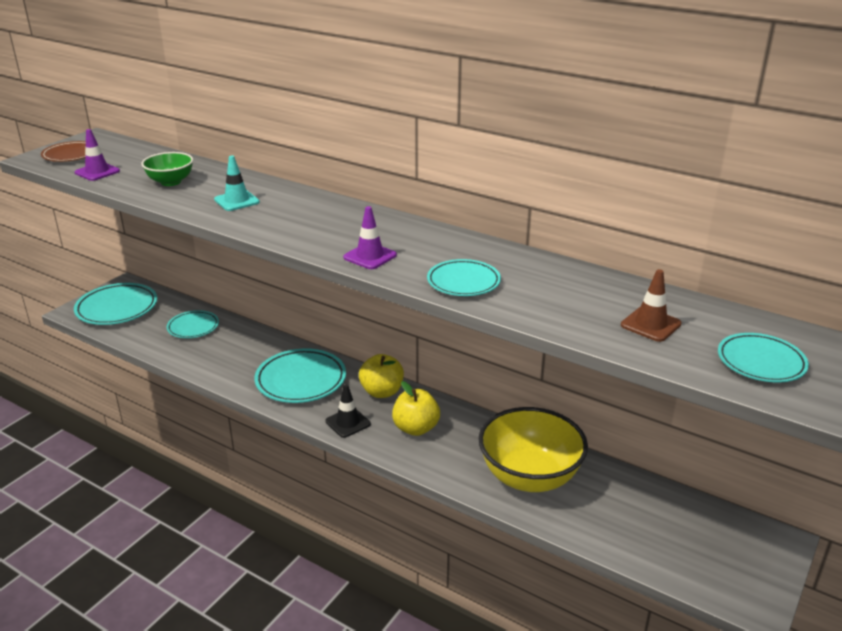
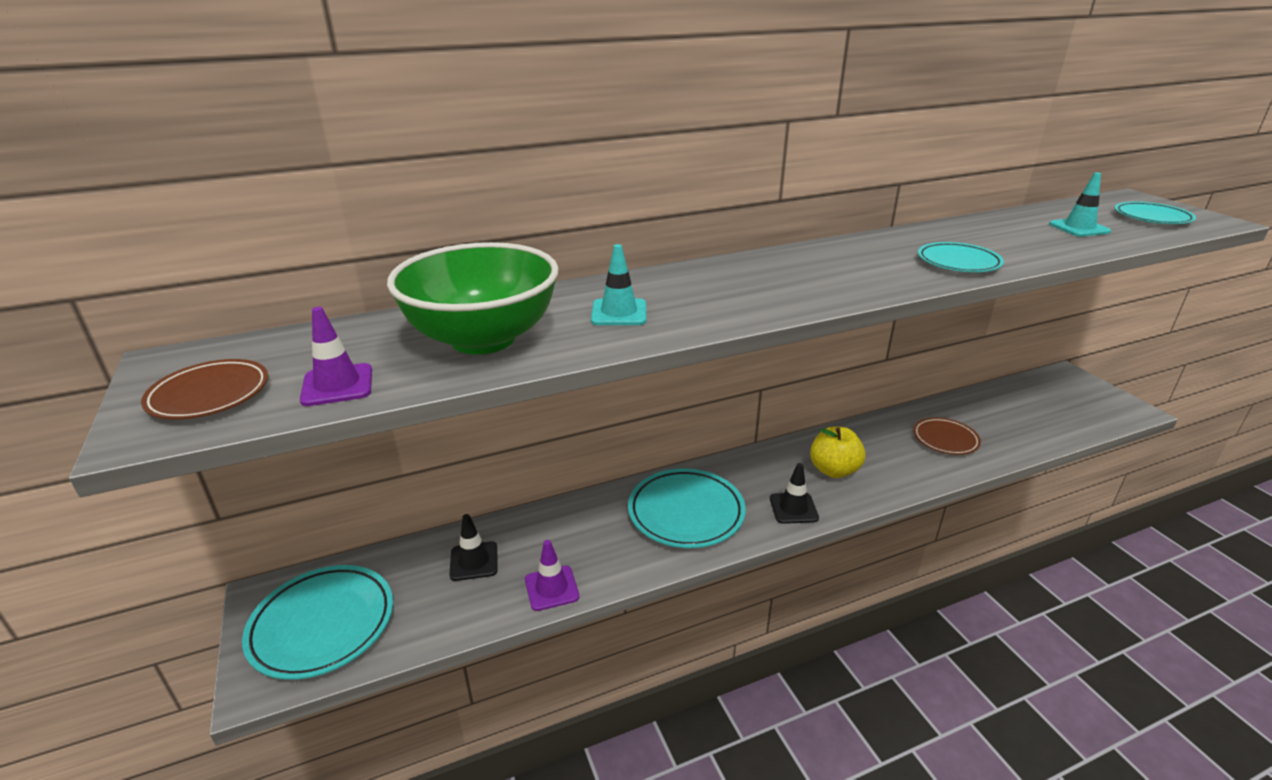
camera: 55 degrees left, 0 degrees up
(170, 182) = (483, 339): green bowl -> green bowl, size x1.91
(193, 327) = (474, 561): turquoise plate -> black traffic cone
(370, 256) = (864, 283): purple traffic cone -> purple traffic cone (551, 588)
(382, 392) = (755, 467): yellow apple -> none
(529, 477) = (945, 439): yellow bowl -> brown plate
(650, 324) = (1079, 228): brown traffic cone -> turquoise traffic cone

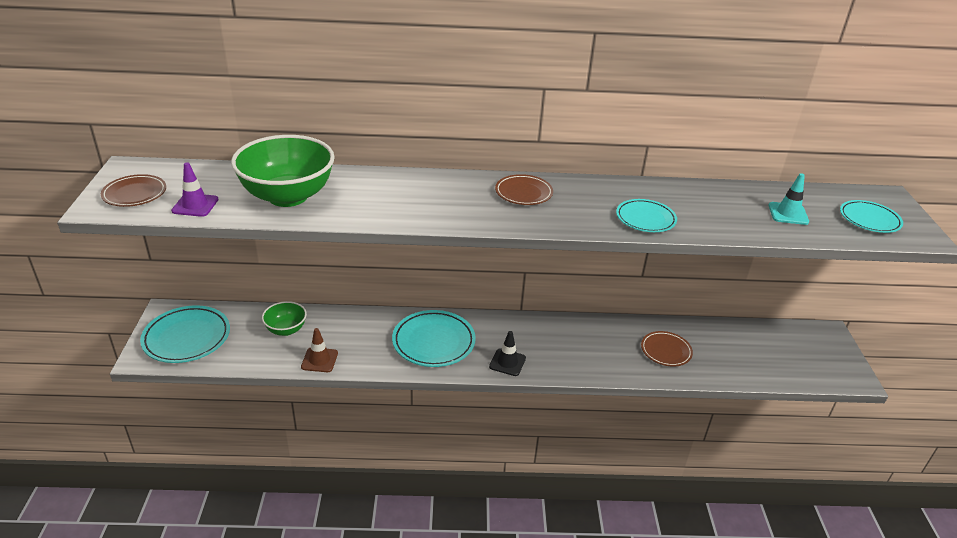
camera: 20 degrees right, 5 degrees up
(474, 561) = (286, 330): black traffic cone -> green bowl
(551, 588) = (319, 360): purple traffic cone -> brown traffic cone
(619, 313) = (378, 199): turquoise traffic cone -> none
(793, 267) = (523, 193): none -> brown plate
(834, 470) = (559, 346): yellow apple -> none

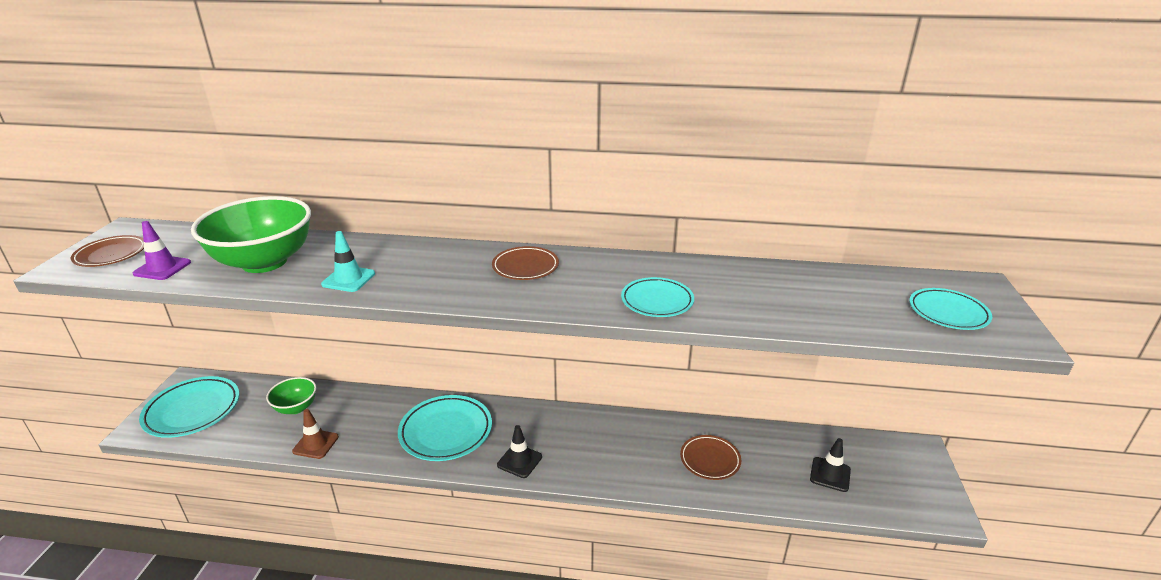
camera: 10 degrees right, 5 degrees down
(763, 356) = (830, 474): none -> black traffic cone
(788, 214) = (841, 301): turquoise traffic cone -> turquoise traffic cone (348, 279)

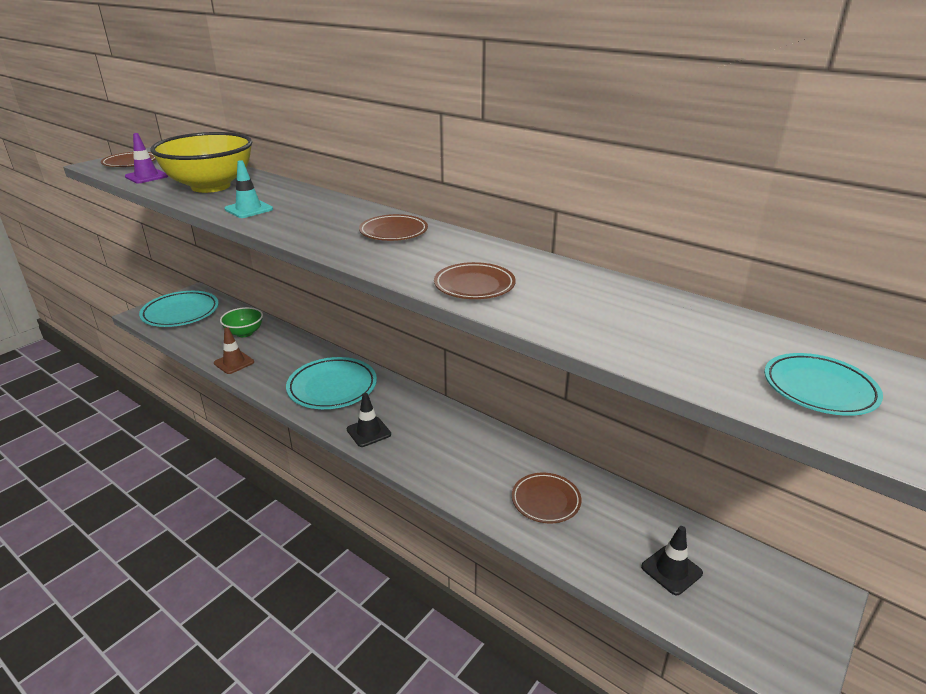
camera: 30 degrees right, 0 degrees up
(264, 262) = (211, 186): green bowl -> yellow bowl
(657, 301) = (474, 286): turquoise plate -> brown plate

